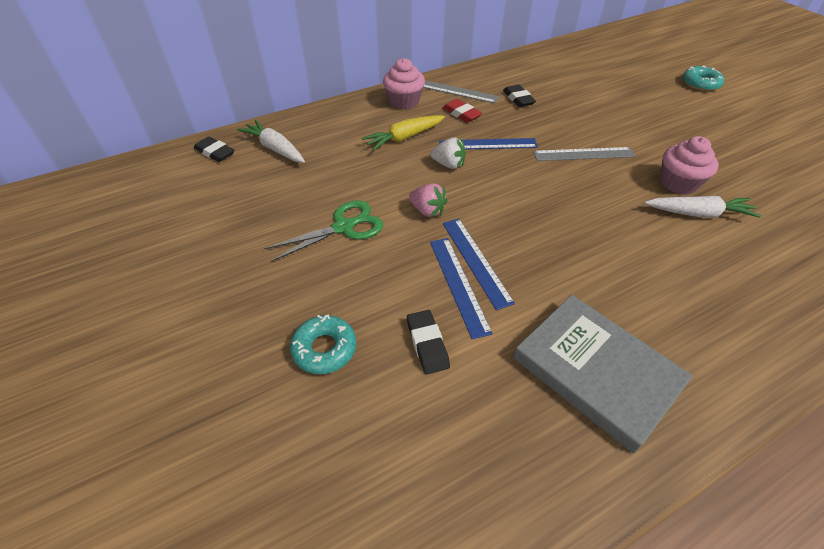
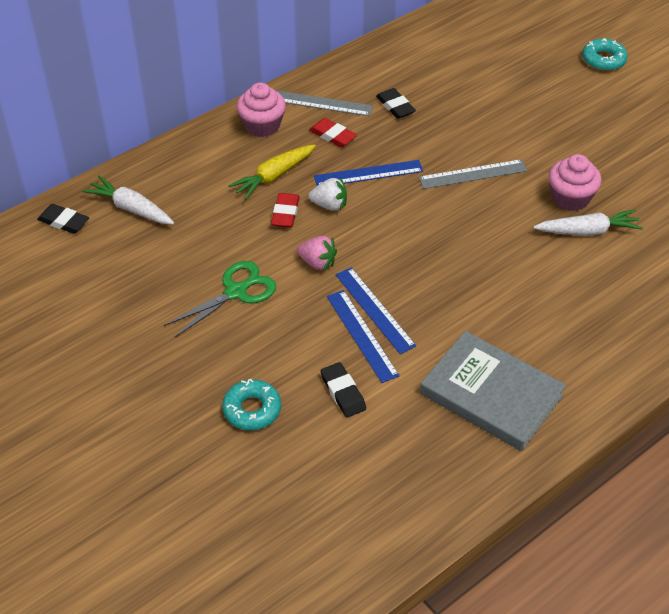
camera: 10 degrees left, 0 degrees up
(407, 166) = (285, 213): none -> red eraser

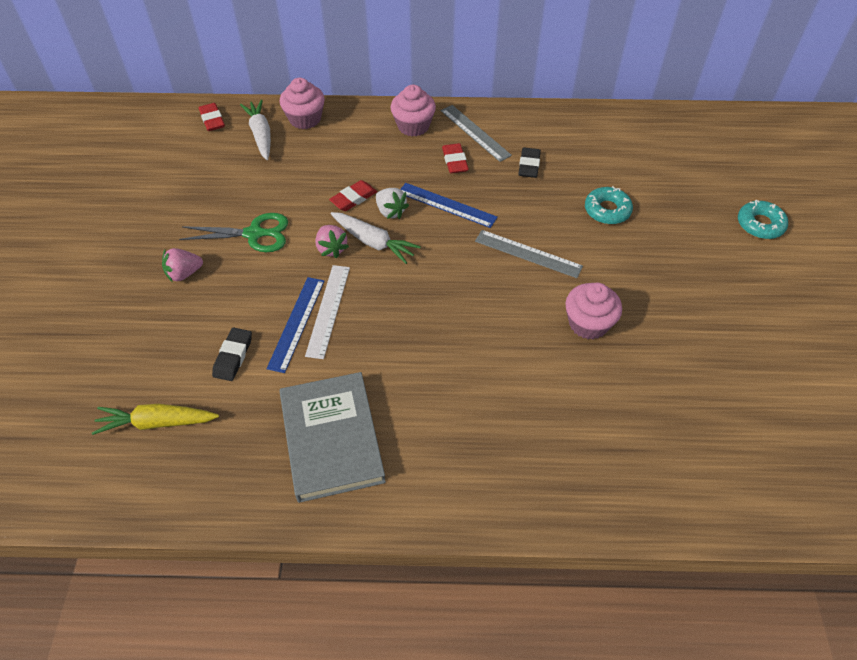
camera: 40 degrees right, 5 degrees up
(64, 221) = (212, 120): black eraser -> red eraser
(155, 172) = (305, 119): none -> pink cupcake
(215, 361) = (184, 274): none -> pink strawberry
(252, 409) = (163, 325): turquoise donut -> turquoise donut (607, 210)
(274, 176) = (378, 167): yellow carrot -> yellow carrot (157, 423)
(374, 309) = (328, 310): blue ruler -> white ruler
(587, 231) = (570, 361): white carrot -> white carrot (373, 242)

